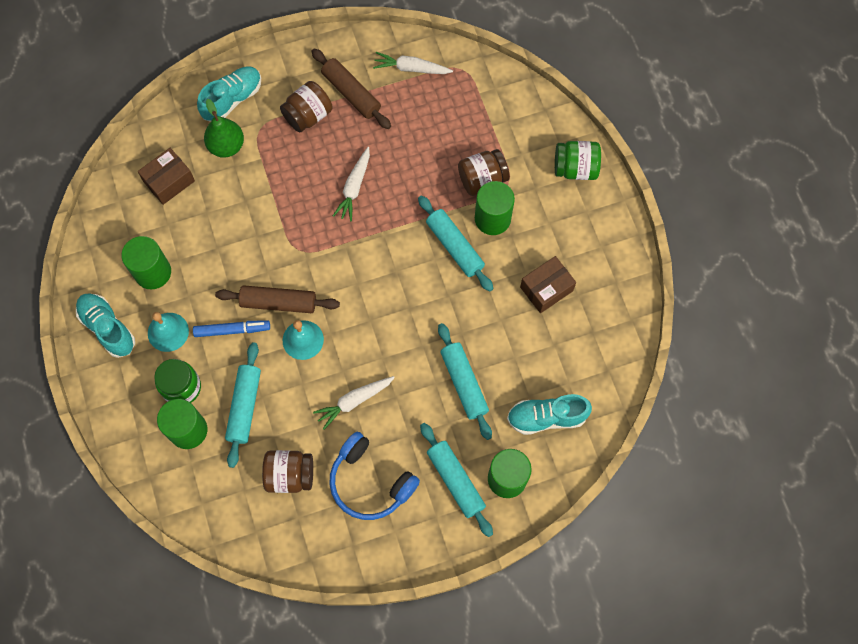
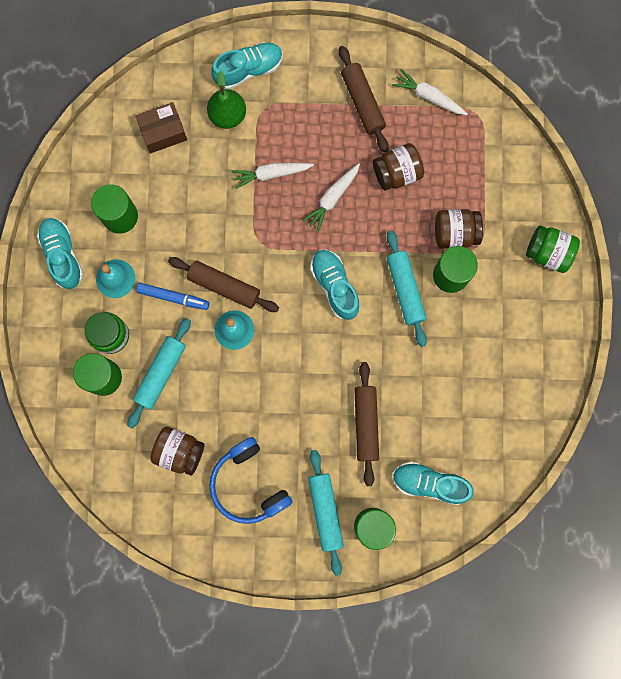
camera: 20 degrees right, 10 degrees up
(308, 115) = (314, 111): brown jar -> brown jar (397, 173)
(354, 401) = (260, 404): white carrot -> white carrot (271, 174)
(386, 266) = (334, 286): none -> turquoise shoe
(464, 383) = (366, 424): turquoise rolling pin -> brown rolling pin
(546, 289) = (475, 361): brown box -> none

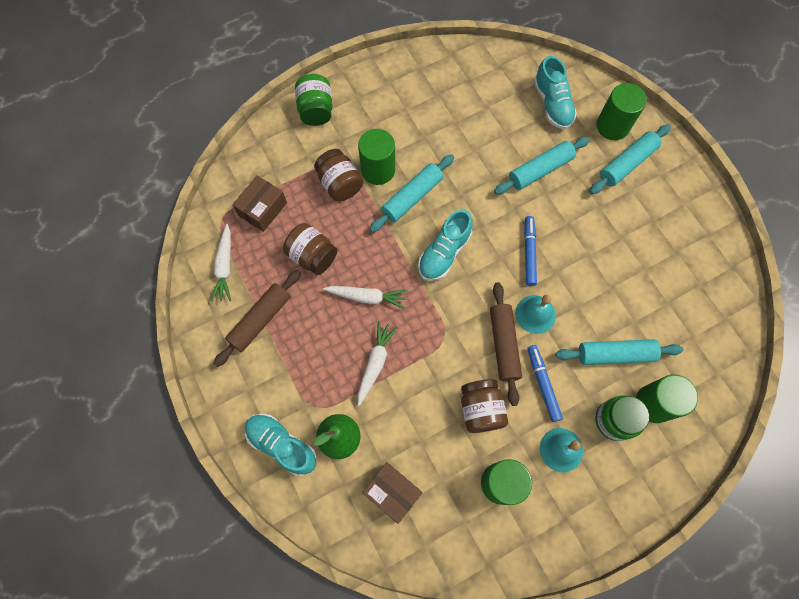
camera: 120 degrees left, 10 degrees down
(63, 255) = (573, 516): turquoise shoe -> none
(179, 451) = (666, 299): brown jar -> brown jar (480, 409)
(248, 484) = (650, 230): blue headphones -> none
(271, 174) = (375, 363): white carrot -> white carrot turned 120 degrees counterclockwise
(291, 360) = (529, 252): none -> blue marker
(366, 424) = (540, 170): brown rolling pin -> turquoise rolling pin
(467, 154) = (262, 209): none -> brown box

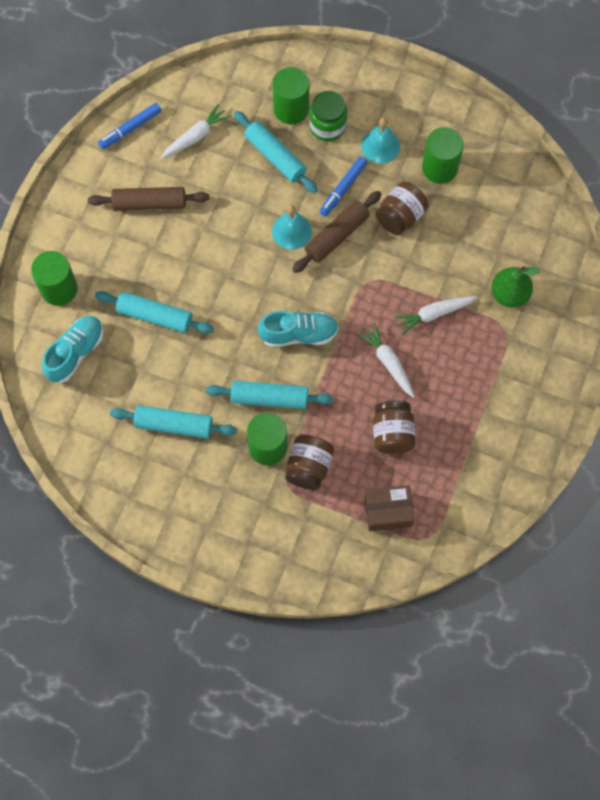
camera: 130 degrees left, 0 degrees up
(225, 266) = (464, 495): white carrot -> white carrot (196, 136)
(260, 320) = (479, 427): brown rolling pin -> brown rolling pin (149, 203)
(282, 445) = (551, 329): turquoise shoe -> none
(316, 110) = (253, 552): green jar -> none
(392, 492) = (511, 231): brown box -> none
(529, 252) = (242, 271): blue marker -> blue marker (130, 129)
(627, 164) = (90, 253): turquoise rolling pin -> turquoise rolling pin (174, 425)

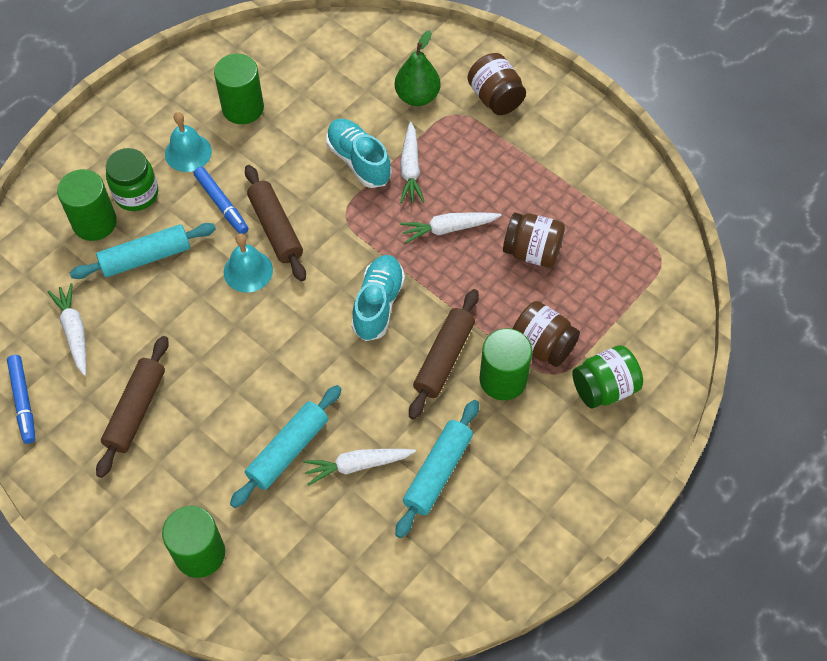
camera: 70 degrees left, 10 degrees down
(75, 353) = (296, 559): turquoise shoe -> turquoise shoe (359, 161)
(160, 367) = (357, 465): none -> white carrot
(269, 398) = (444, 358): turquoise rolling pin -> brown rolling pin
(288, 525) = (604, 388): none -> green jar
(388, 511) = (620, 284): brown box -> none
(400, 216) = (282, 162): brown jar -> brown jar (495, 98)

